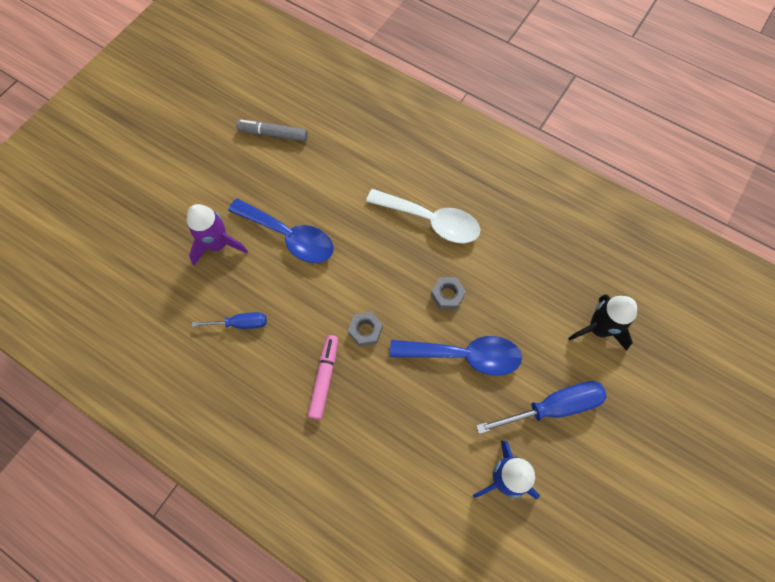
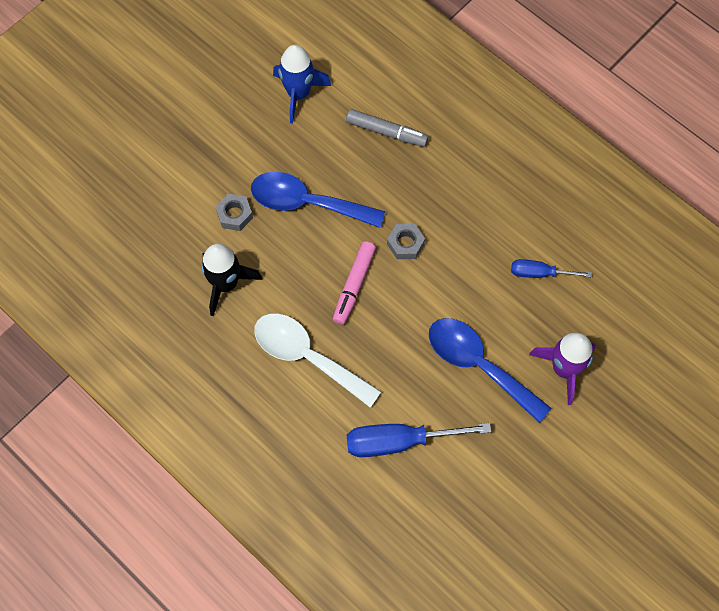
camera: 170 degrees left, 0 degrees up
(273, 134) = (488, 515): grey marker -> grey marker (386, 132)
(324, 378) = (455, 204): pink marker -> pink marker (354, 285)
(447, 295) = (309, 266): grey nut -> grey nut (234, 215)
(552, 407) = (234, 142): blue screwdriver -> blue screwdriver (400, 441)
(598, 328) = (159, 206): black rocket -> black rocket (226, 284)

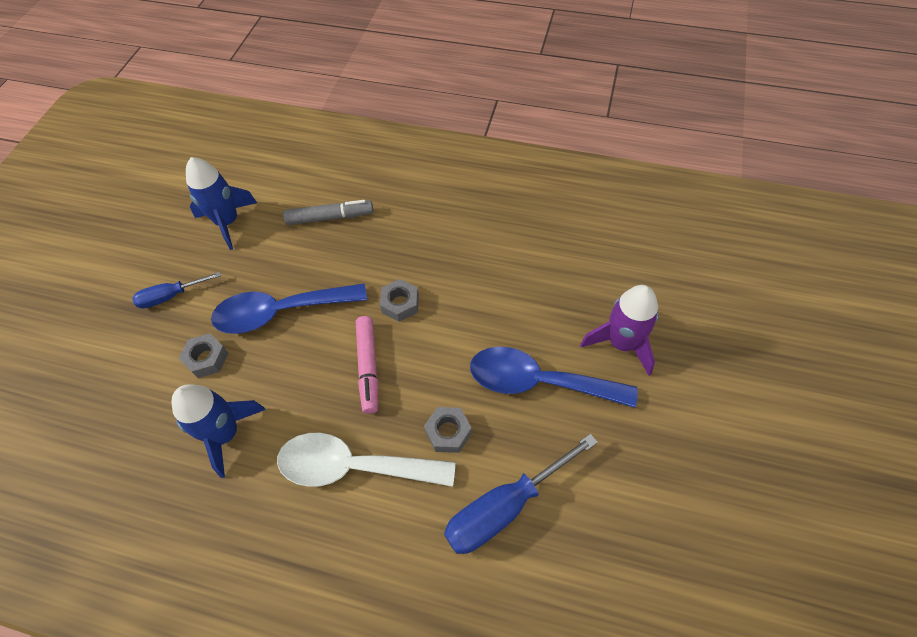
camera: 25 degrees left, 10 degrees down
(226, 284) = (225, 434): black rocket -> blue rocket
(388, 367) = (448, 432): none -> grey nut
(540, 273) = (543, 269): blue screwdriver -> blue screwdriver (171, 296)

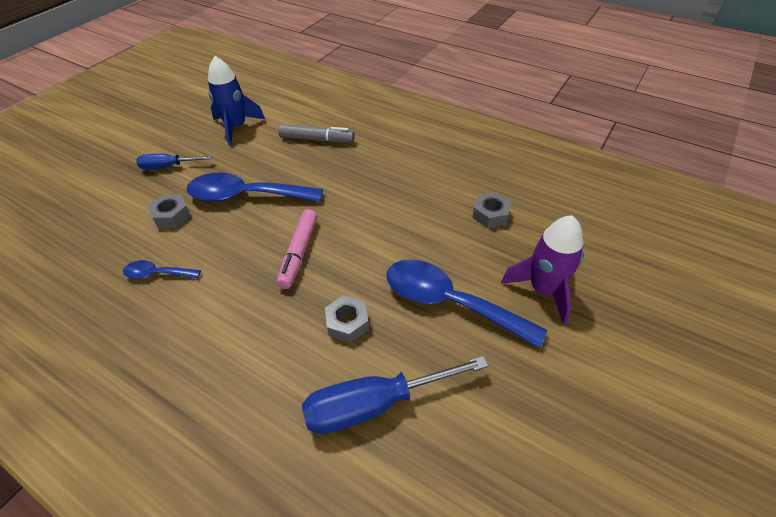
camera: 15 degrees right, 10 degrees down
(225, 434) = (157, 274): blue rocket -> blue spoon
(353, 466) = (250, 328): white spoon -> none
(400, 304) = (347, 212): grey nut -> grey nut (490, 214)

